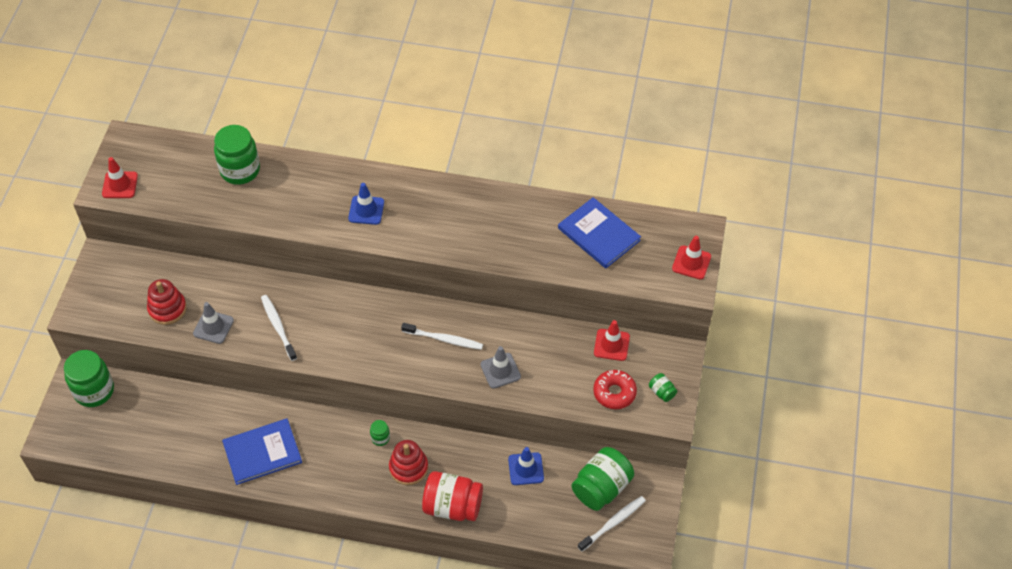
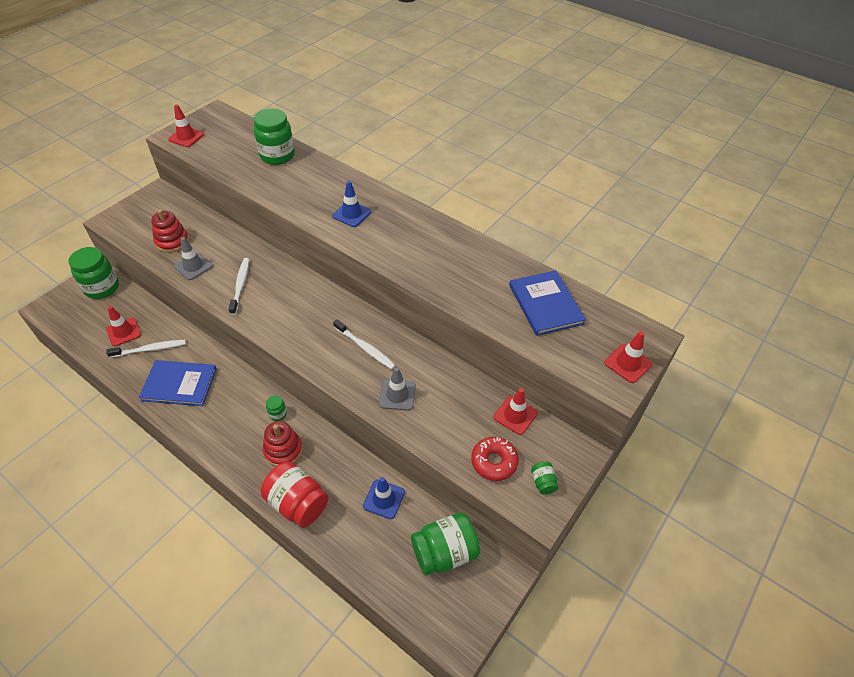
camera: 25 degrees right, 5 degrees down
(160, 427) = (123, 332): none -> red traffic cone
(613, 523) = (436, 595): white toothbrush -> white toothbrush (150, 349)

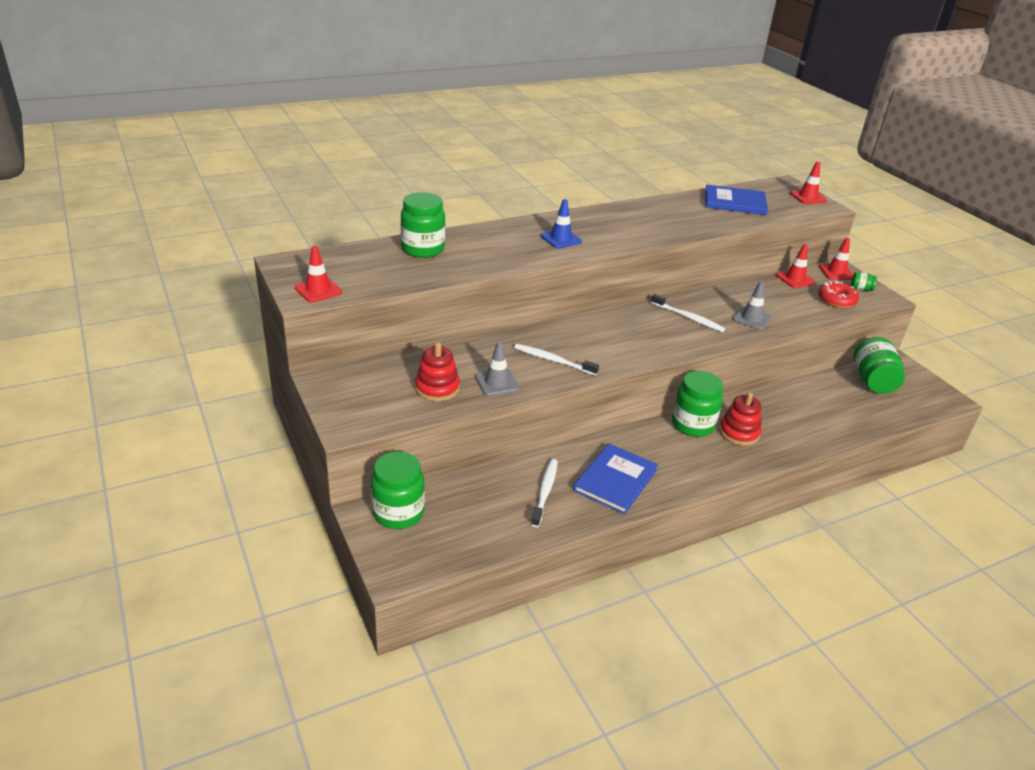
camera: 65 degrees left, 15 degrees down
(123, 332) = (499, 508): red traffic cone -> red traffic cone (836, 272)
(278, 414) = (692, 425): green jar -> green jar, size x2.21
(297, 503) = (803, 440): red jar -> none
(365, 348) = (688, 318): white toothbrush -> white toothbrush turned 60 degrees clockwise
(384, 499) = (814, 394): blue traffic cone -> none

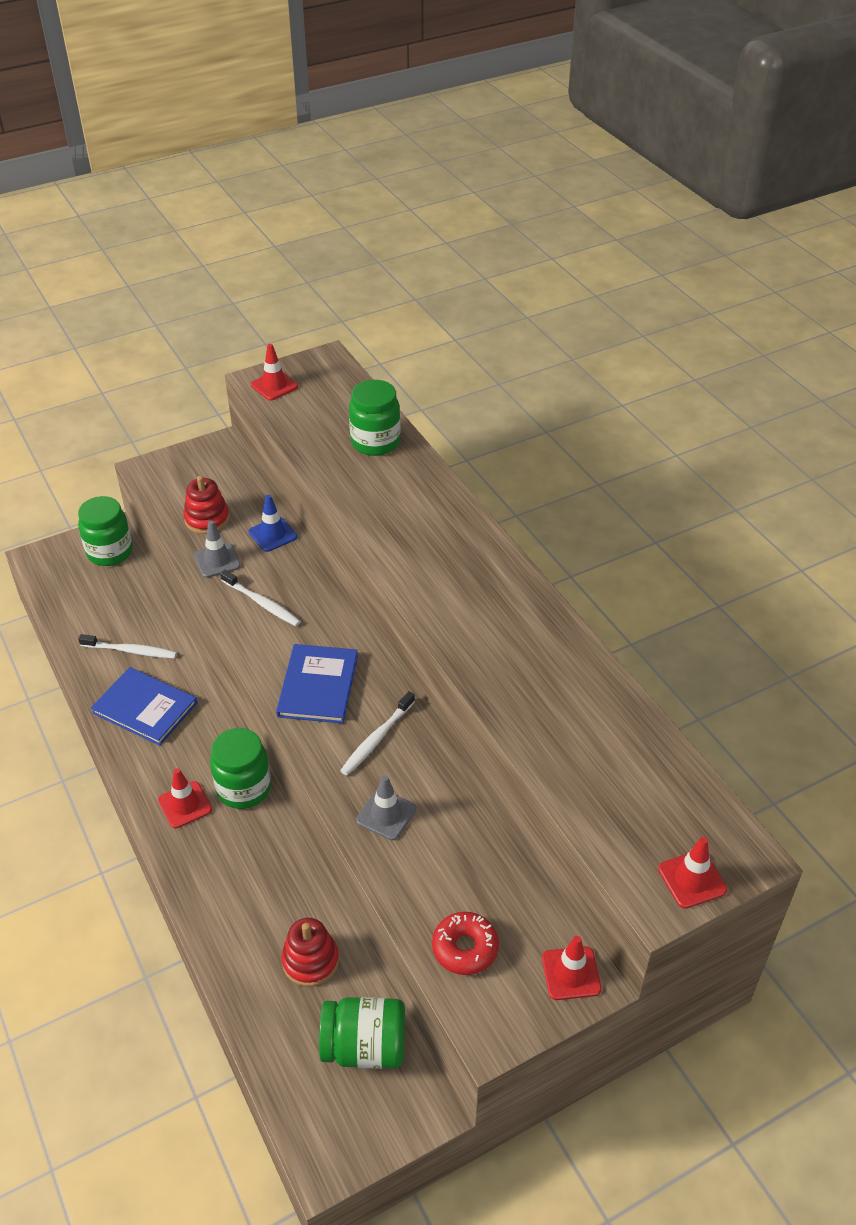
camera: 90 degrees right, 10 degrees up
(553, 360) = (262, 603): white toothbrush -> white toothbrush turned 105 degrees clockwise
(561, 239) = (430, 552): blue traffic cone -> blue traffic cone (273, 534)
(735, 202) = (623, 759): blue book -> blue book (318, 686)
(739, 432) = (229, 837): red stacking toy -> red stacking toy (310, 961)
(795, 279) = (527, 899): red traffic cone -> red traffic cone (185, 805)
(860, 289) = (515, 1000): green jar -> none

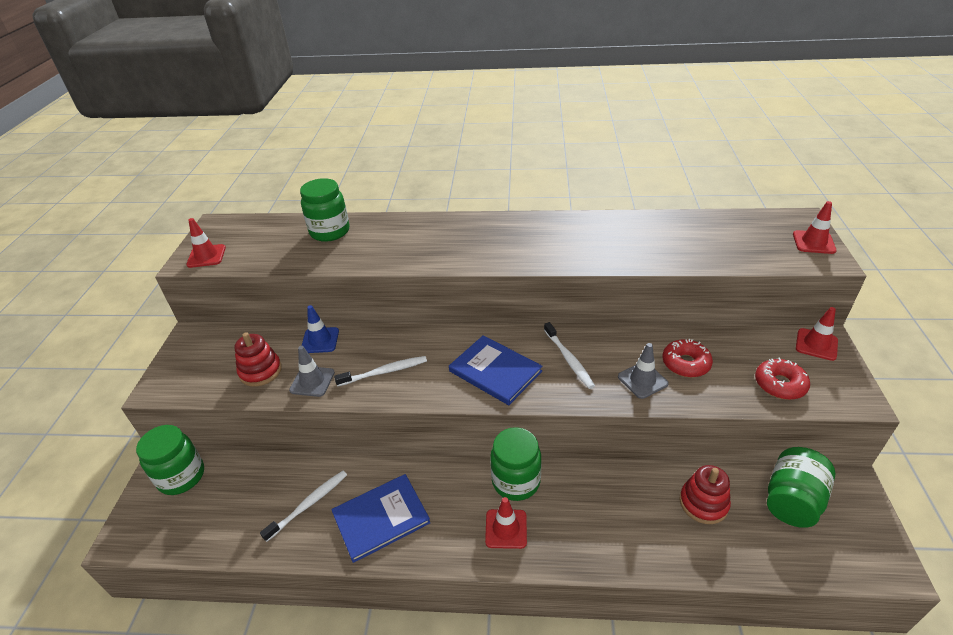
camera: 55 degrees left, 5 degrees down
(441, 846) = (685, 363): none -> red donut

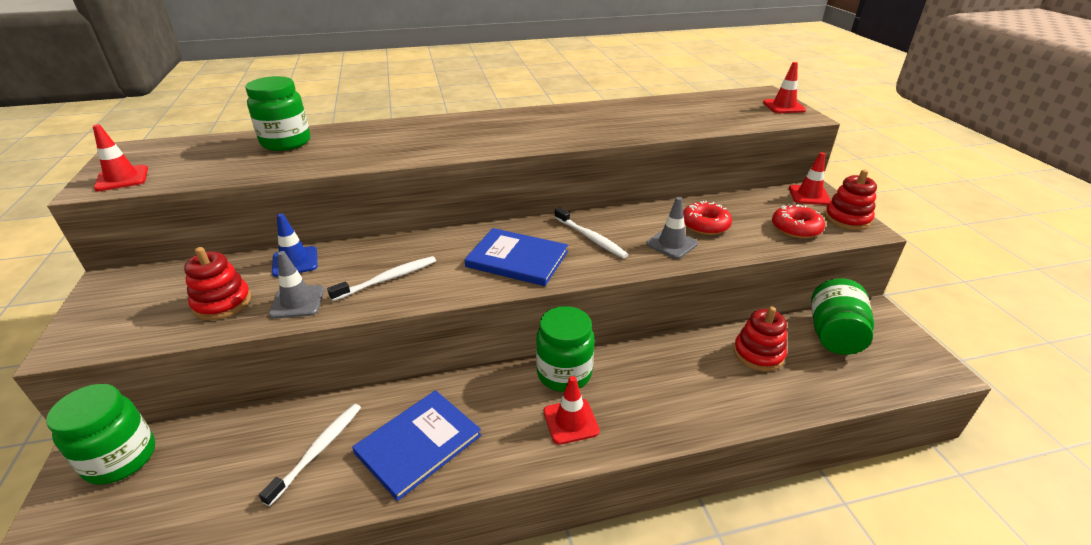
camera: 20 degrees left, 5 degrees down
(844, 382) = (847, 219): none -> red stacking toy

